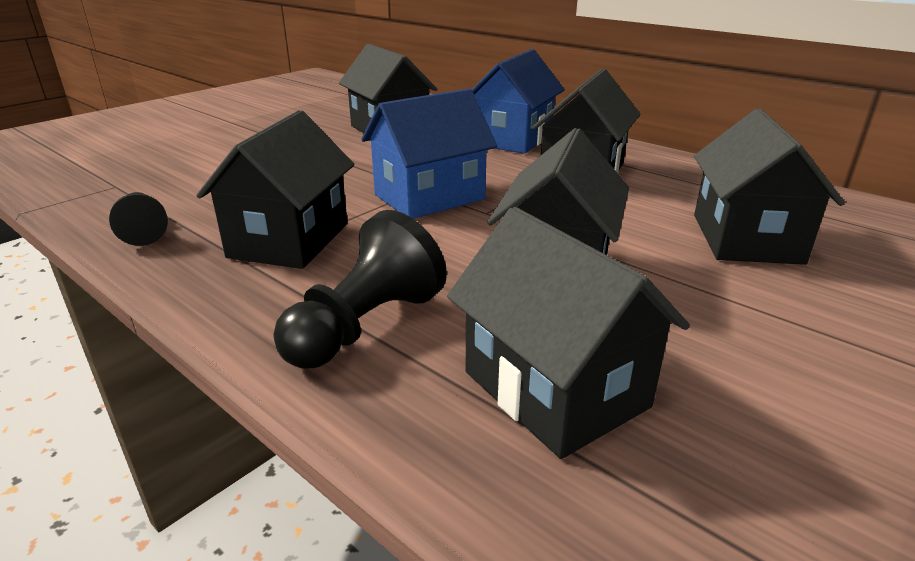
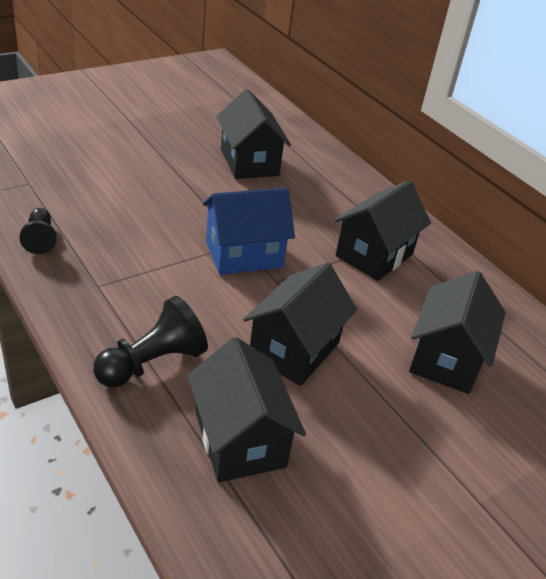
camera: 10 degrees right, 10 degrees up
(289, 240) = (131, 274): black house -> none
(513, 139) = (343, 200): blue house -> none

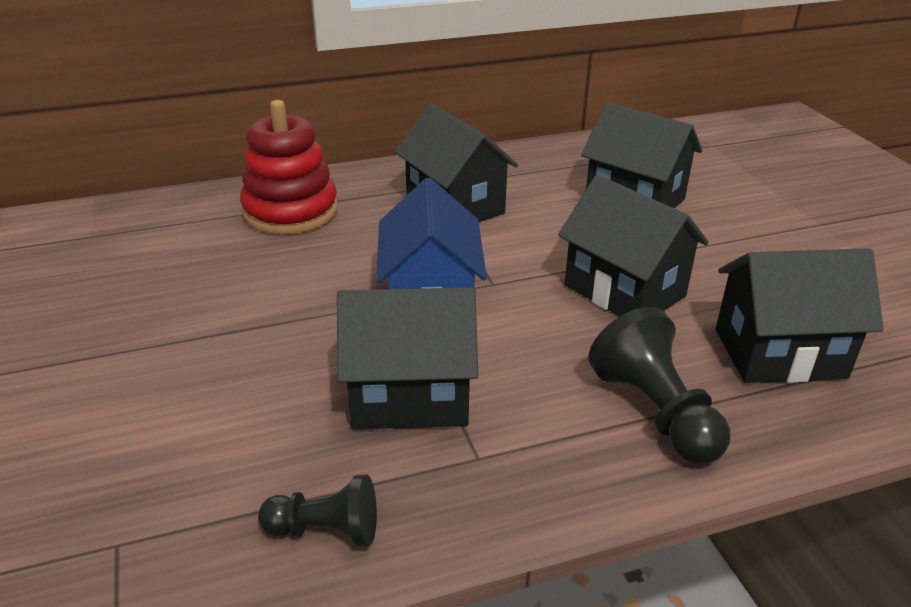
camera: 70 degrees left, 5 degrees down
(249, 162) = (200, 263): black house -> black house (410, 396)
(325, 184) = (290, 211): none -> red stacking toy

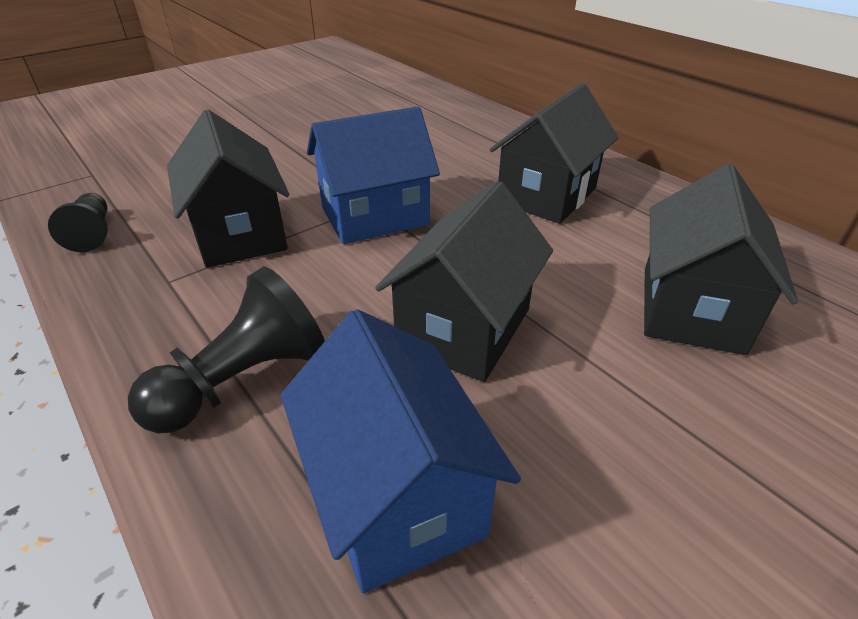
camera: 70 degrees right, 5 degrees up
(290, 211) = (466, 132): red stacking toy -> none
(779, 353) = (396, 495): black house -> blue house

